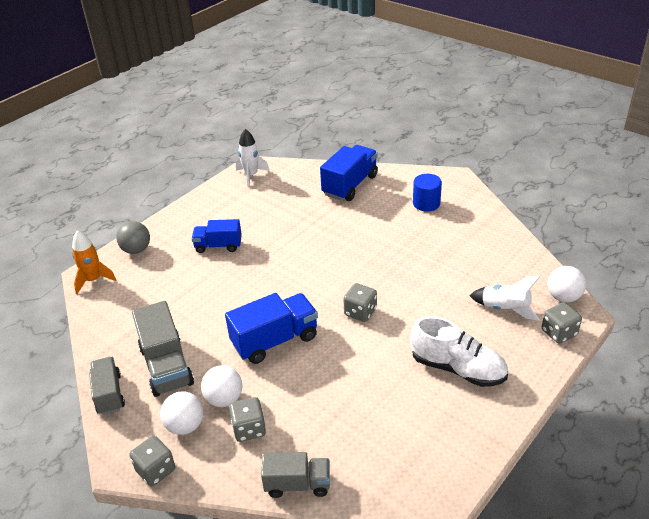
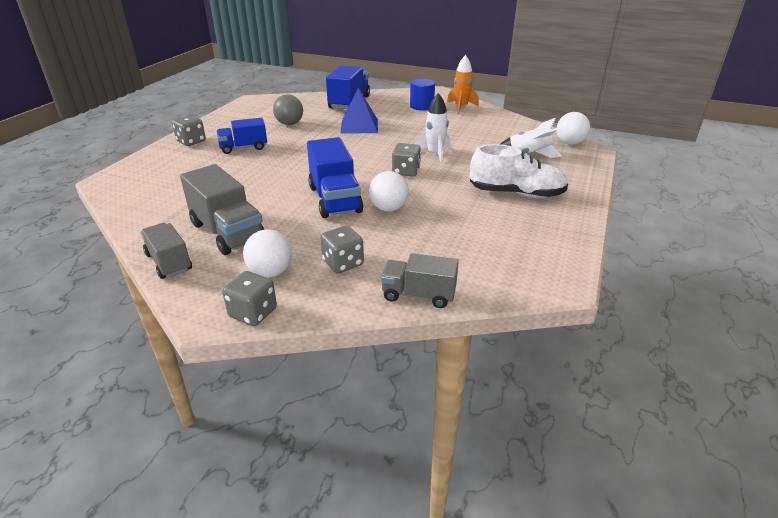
camera: 20 degrees left, 5 degrees down
(93, 280) = (116, 184): orange rocket -> orange rocket (461, 107)
(136, 250) = (157, 159): grey ball -> grey ball (289, 124)
(224, 399) = (304, 246): white ball -> white ball (388, 208)
(251, 175) = (254, 105): white rocket -> white rocket (434, 154)
(275, 340) = (334, 199): blue truck -> blue truck turned 120 degrees clockwise
(297, 484) = (418, 295): grey truck -> grey truck turned 150 degrees counterclockwise
(344, 228) = (359, 126): none -> blue pyramid
(559, 333) = (582, 162): grey dice -> grey dice (191, 141)

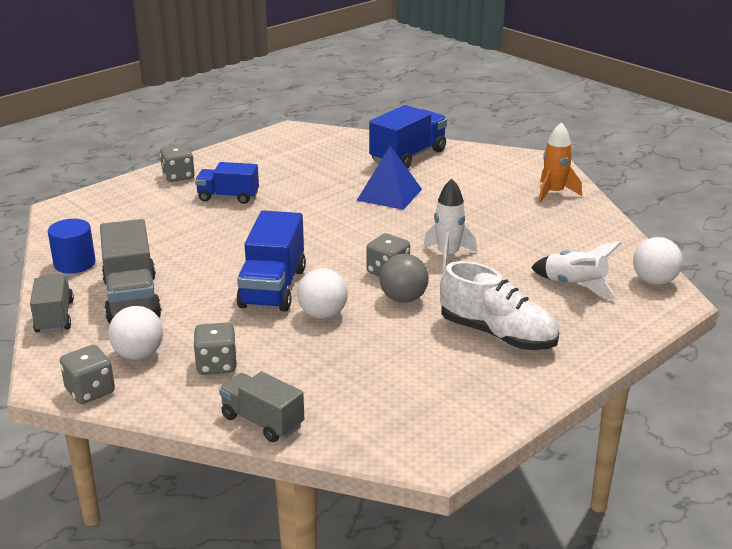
camera: 25 degrees right, 5 degrees down
(289, 124) = (307, 174): grey ball -> grey ball (403, 298)
(421, 106) = (500, 180): blue cylinder -> blue cylinder (74, 263)

